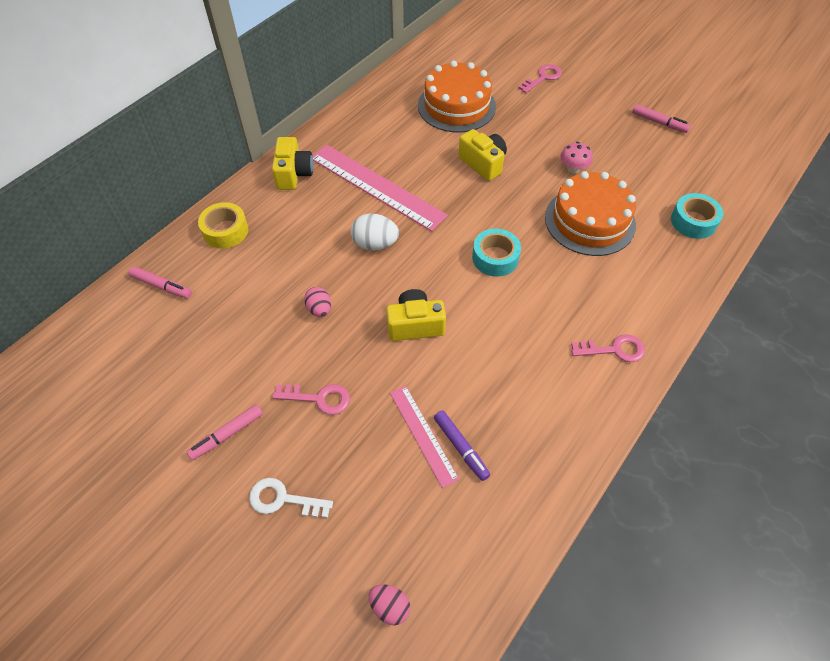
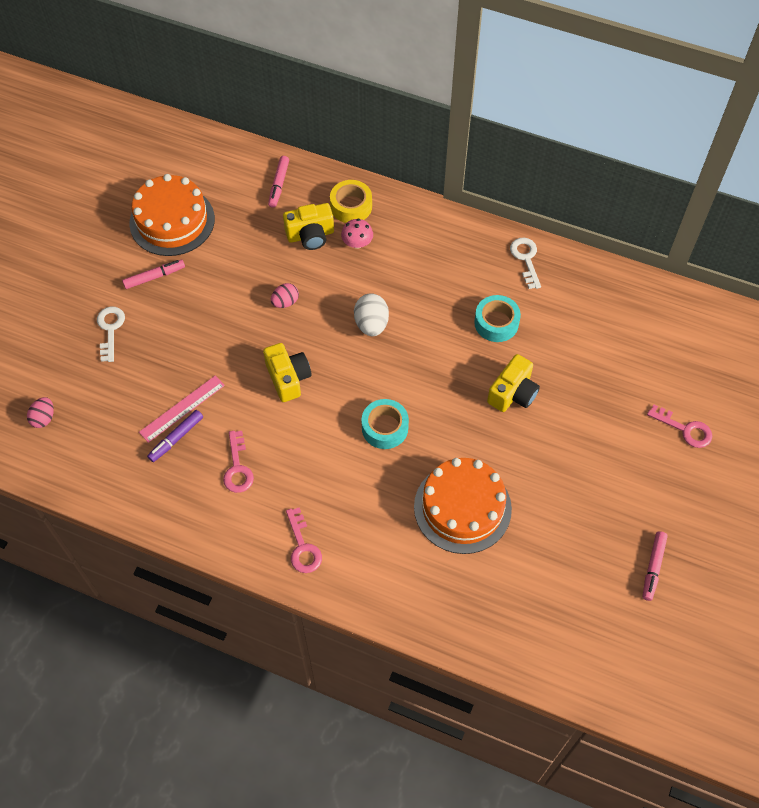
camera: 75 degrees right, 5 degrees up
(227, 434) = (154, 277): pink marker -> pink marker turned 120 degrees clockwise
(293, 174) = (439, 234): yellow camera -> yellow camera (310, 235)
(319, 398) = (199, 327): pink key -> pink key (237, 468)
(348, 124) = (526, 259): none -> white key
(376, 186) = (446, 306): pink ruler -> none
(456, 106) = (596, 350): orange cake -> orange cake (172, 221)
(573, 168) = (537, 482): pink mushroom -> pink mushroom (357, 243)
(693, 221) = (496, 613): turquoise tape -> turquoise tape (496, 323)

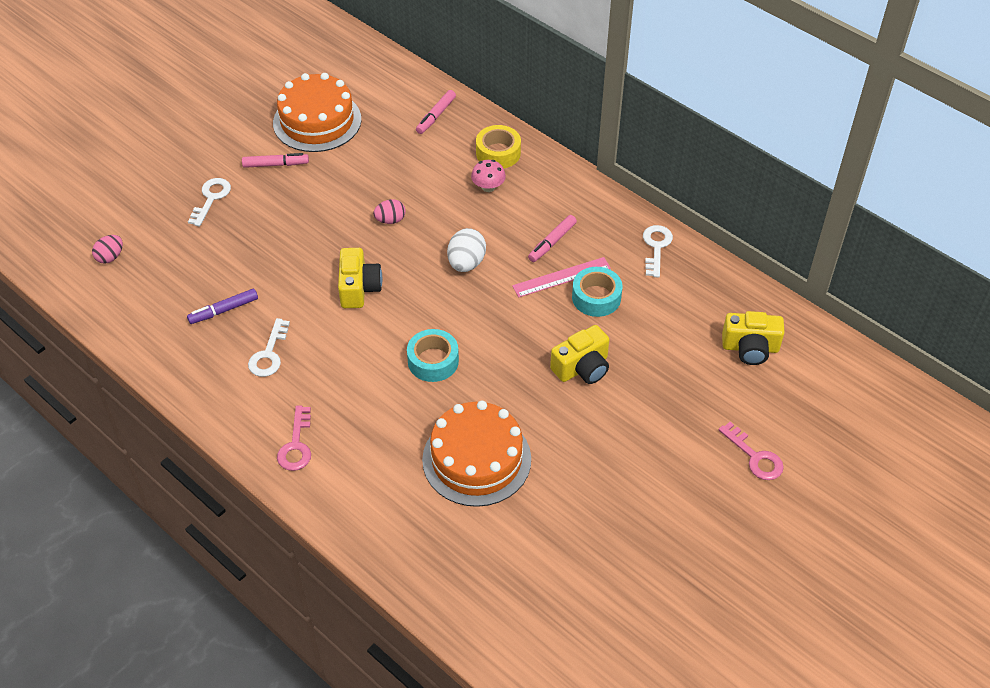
camera: 20 degrees right, 10 degrees down
(182, 408) = (243, 286): pink ruler -> pink ruler (561, 277)
(237, 468) = (269, 354): pink key -> white key
(310, 235) = (445, 168): yellow camera -> yellow camera (750, 348)
(653, 567) = (655, 582): pink marker -> pink marker (552, 242)

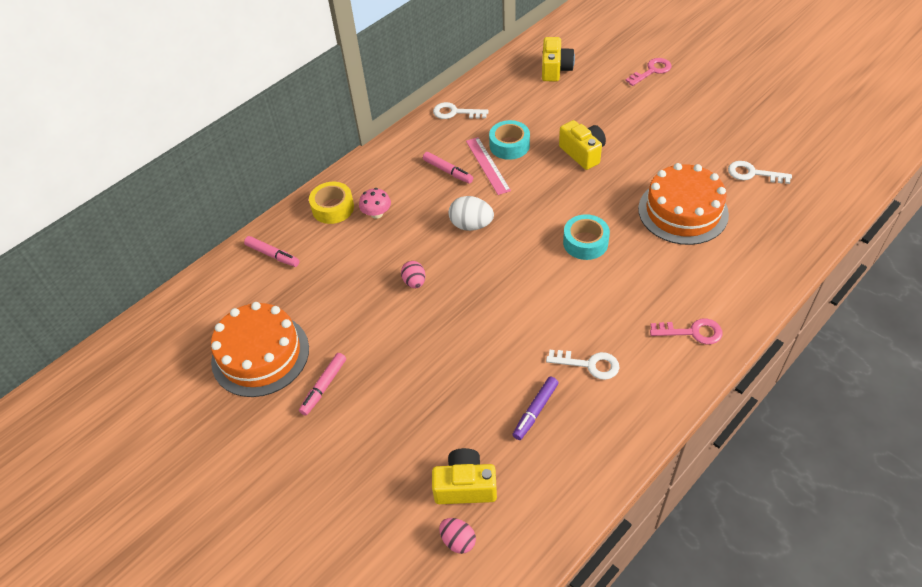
camera: 85 degrees left, 0 degrees up
(211, 198) = (370, 444): white key -> white key (753, 173)
(223, 310) = (535, 411): purple marker -> purple marker turned 60 degrees clockwise
(276, 165) = (323, 387): pink marker -> pink marker turned 150 degrees counterclockwise
(359, 288) = (502, 300): yellow camera -> yellow camera (465, 486)

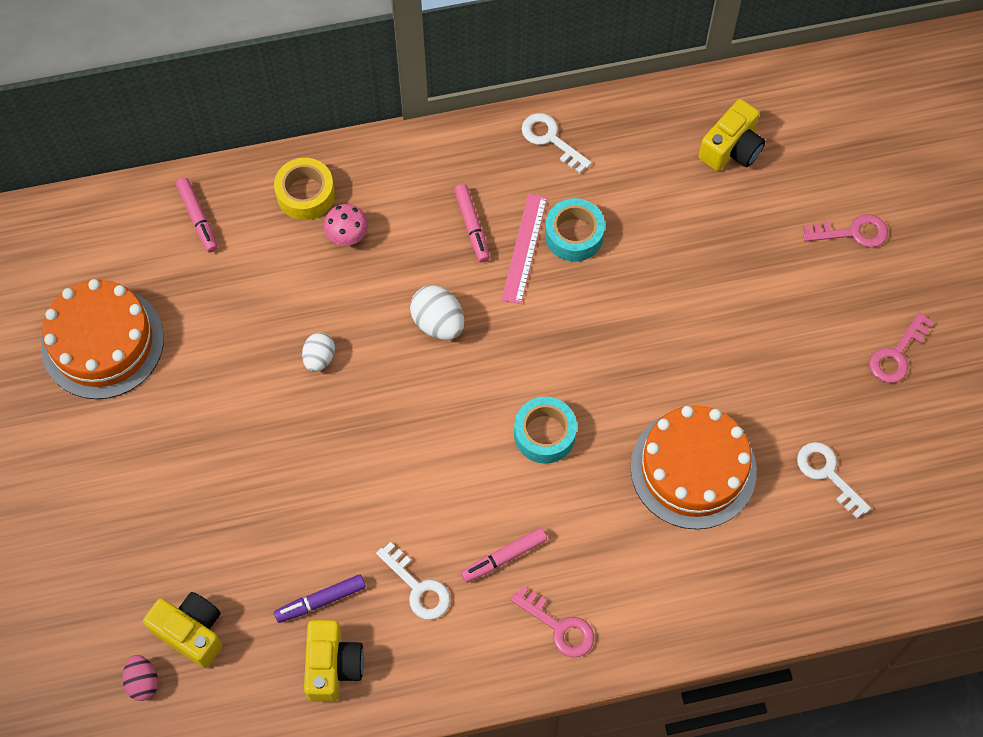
camera: 30 degrees right, 15 degrees up
(323, 387) = (138, 425): pink marker -> pink marker (504, 557)
(414, 282) = (319, 358): pink egg -> white egg
(583, 153) = (651, 305): yellow camera -> yellow camera (333, 666)
(728, 106) = (897, 354): none -> pink key

